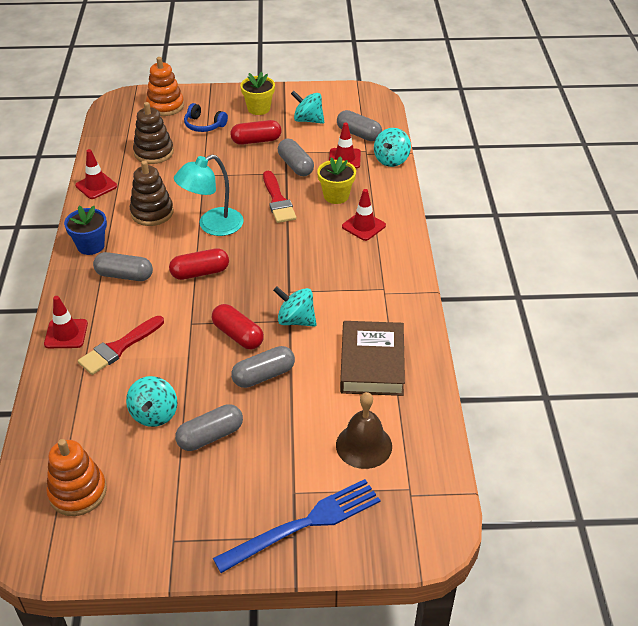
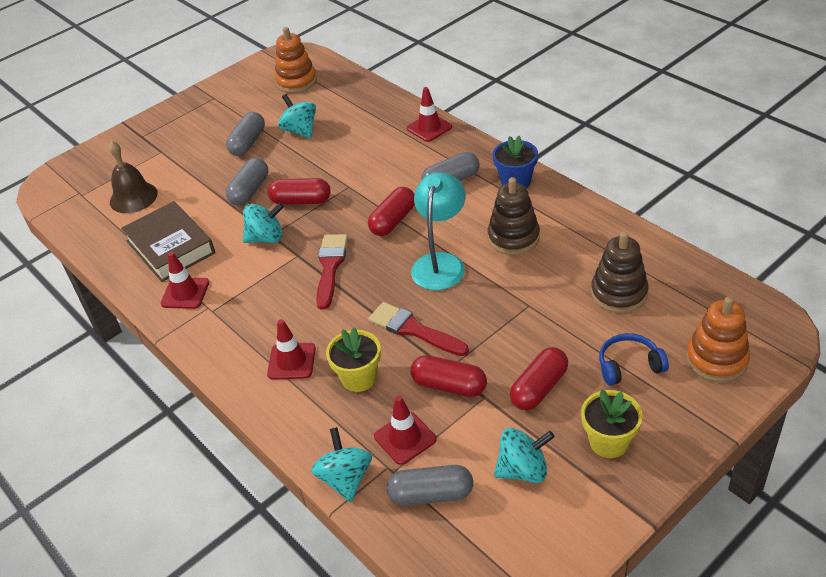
camera: 145 degrees right, 0 degrees up
(96, 186) = (606, 225): red traffic cone -> red traffic cone (185, 293)
(119, 347) = (379, 143): red brush -> red brush (330, 267)
(295, 166) = (449, 385): grey capsule -> red capsule
(304, 525) = (140, 143): blue fork -> none

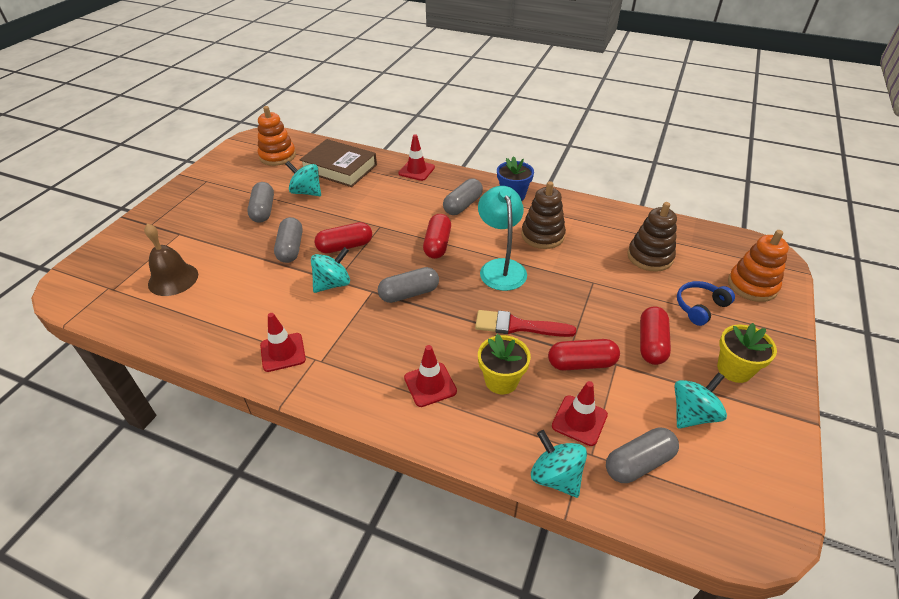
camera: 30 degrees left, 0 degrees up
(170, 247) = (240, 314): brown book -> brown book (339, 168)
(330, 267) = (409, 293): red brush -> grey capsule

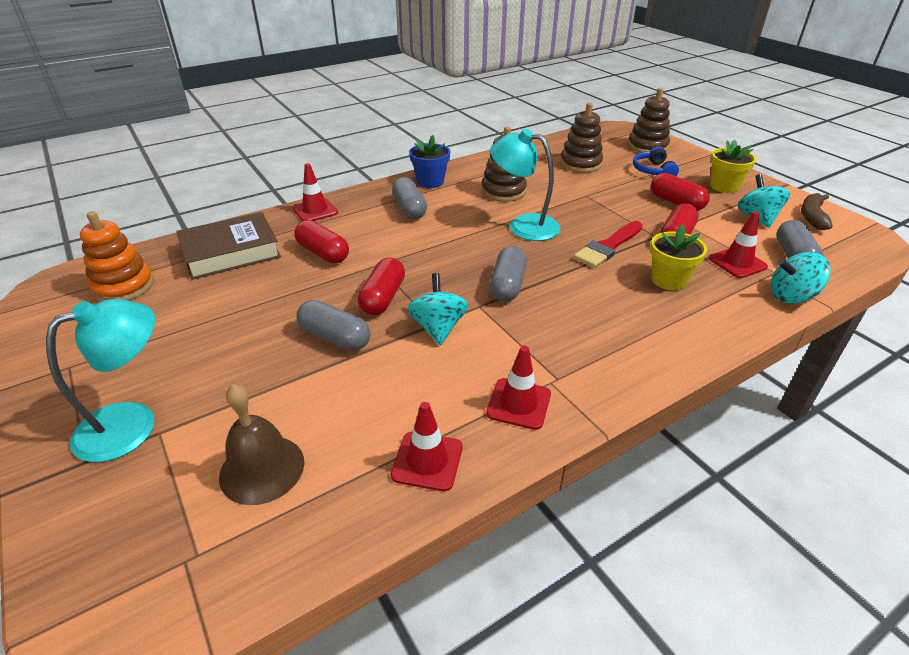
camera: 55 degrees left, 5 degrees down
(180, 222) = (132, 423): none -> turquoise lamp
(263, 210) = (225, 335): grey capsule -> none
(306, 192) = (240, 290): turquoise spinning top -> none
(430, 384) = (646, 319): red traffic cone -> red traffic cone (427, 461)
(437, 244) = (451, 243): red capsule -> red capsule (323, 253)
(752, 285) = (647, 146): orange stacking toy -> brown stacking toy
(753, 462) = (812, 217): none -> brown banana

